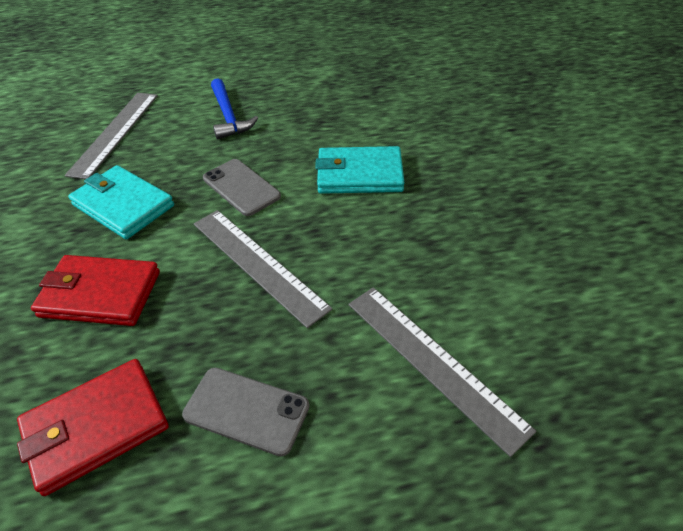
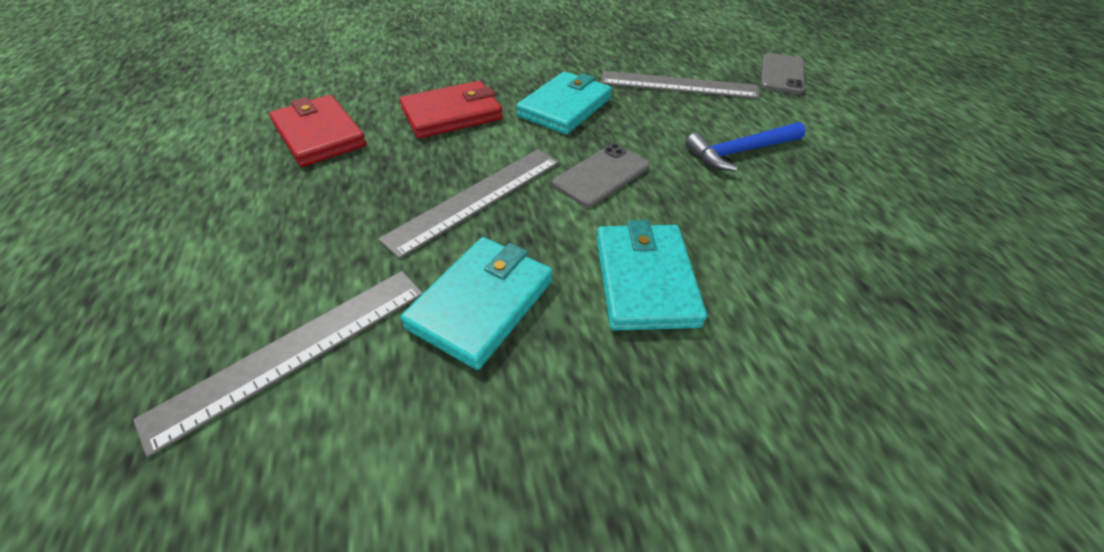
camera: 85 degrees right, 0 degrees up
(100, 294) = (452, 114): red wallet -> red wallet turned 60 degrees clockwise
(246, 410) = (298, 207): grey phone -> grey phone (782, 74)
(381, 254) = (482, 303): none -> turquoise wallet

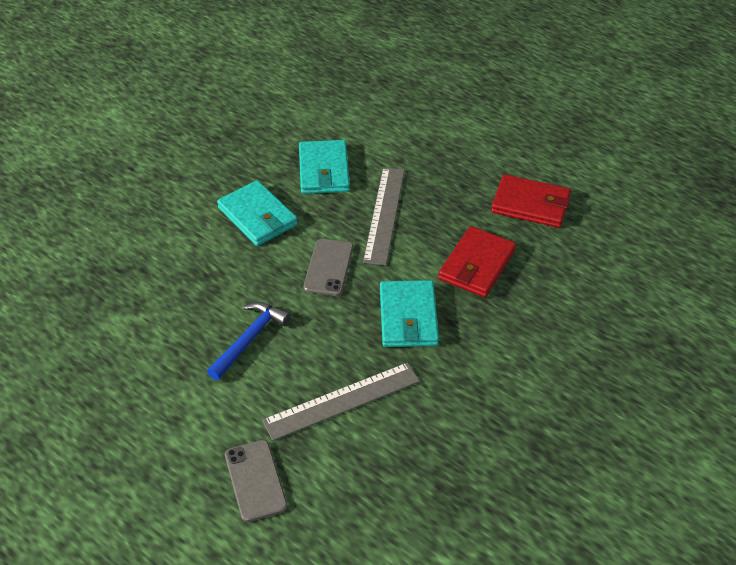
camera: 145 degrees right, 0 degrees up
(294, 351) = (376, 122): grey ruler -> none

